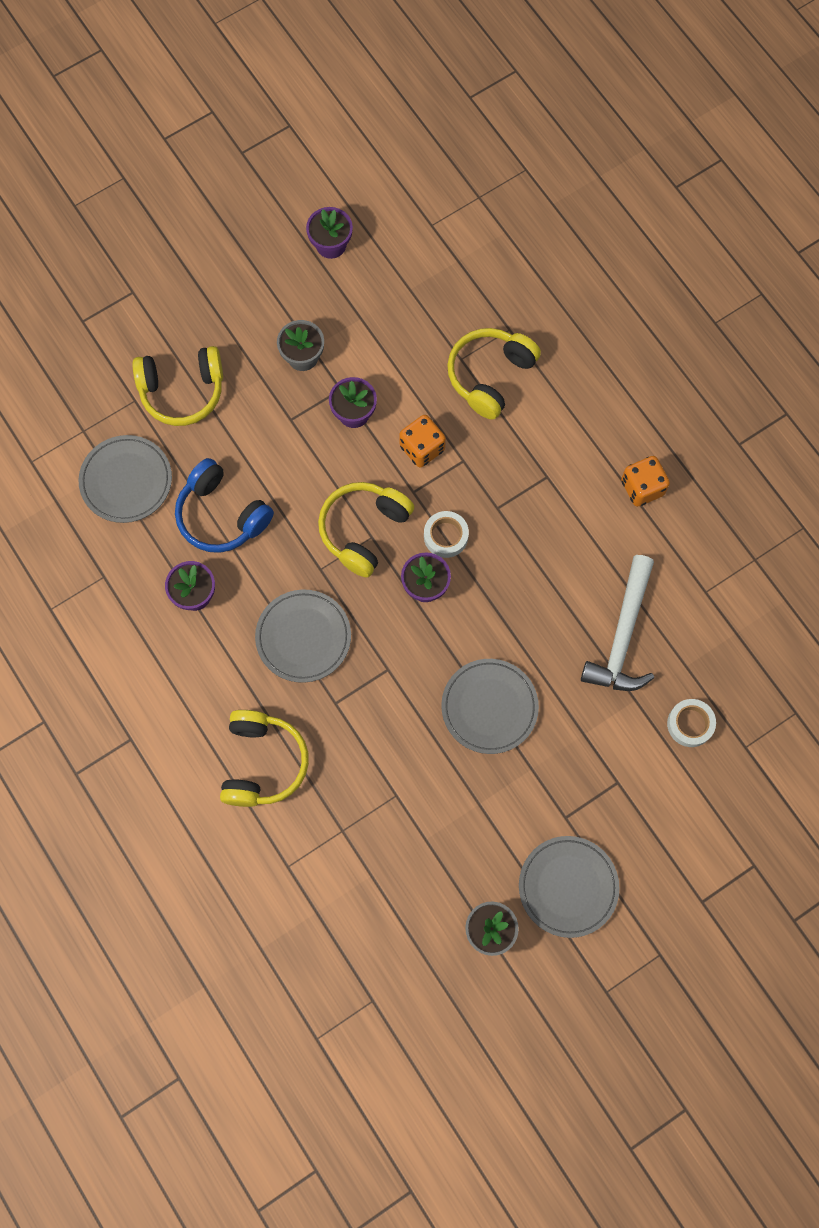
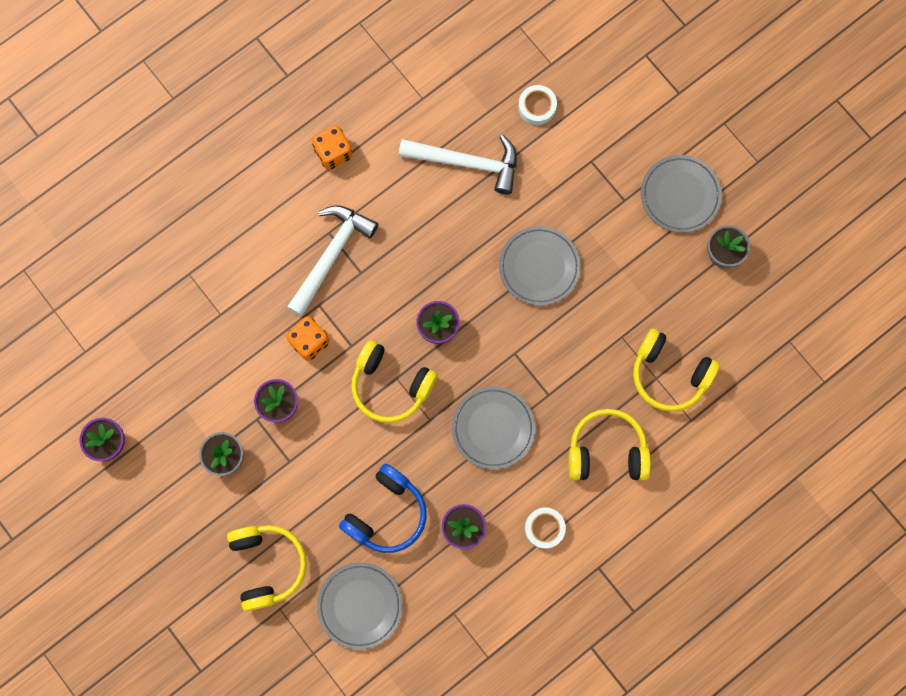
camera: 95 degrees left, 5 degrees up
(446, 536) = (390, 314): white tape -> white tape (544, 528)
(490, 376) = (236, 288): yellow headphones -> yellow headphones (669, 374)
(519, 477) = (331, 256): none -> white hammer

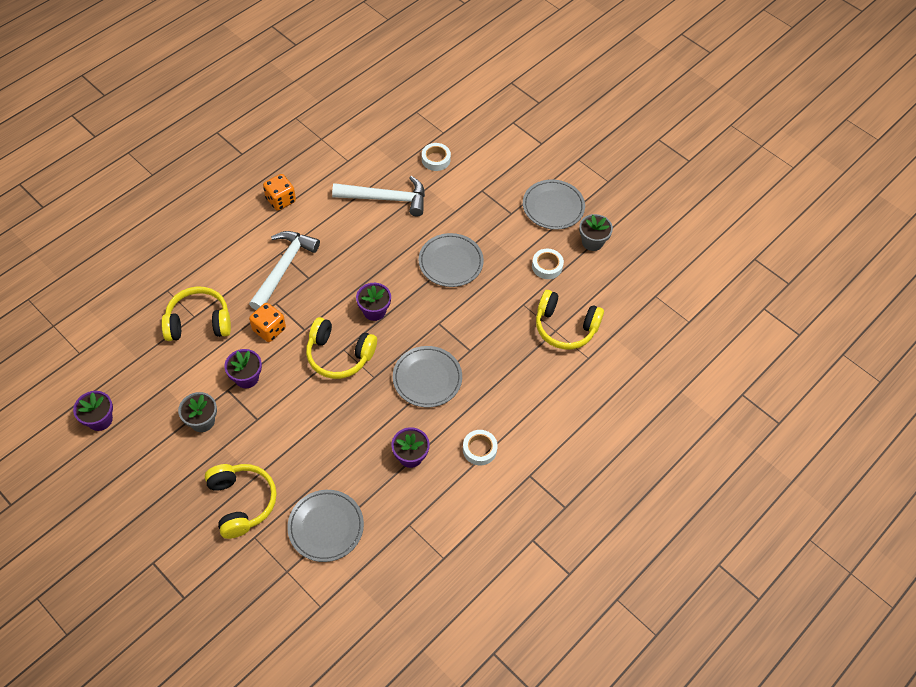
camera: 10 degrees left, 20 degrees down
(386, 513) = (343, 451): blue headphones -> none
(607, 451) = (523, 386): yellow headphones -> yellow headphones (199, 322)
(659, 284) = (547, 266): none -> white tape

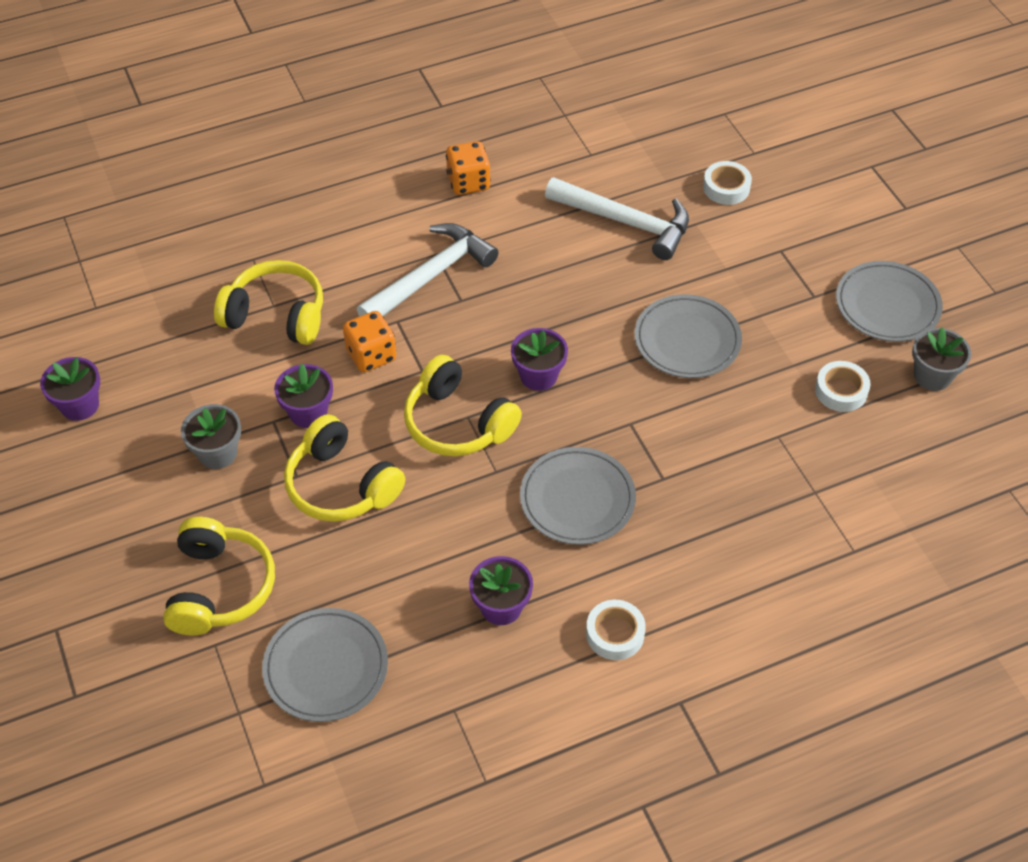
camera: 25 degrees right, 5 degrees down
(565, 327) = (834, 491): yellow headphones -> yellow headphones (341, 485)

